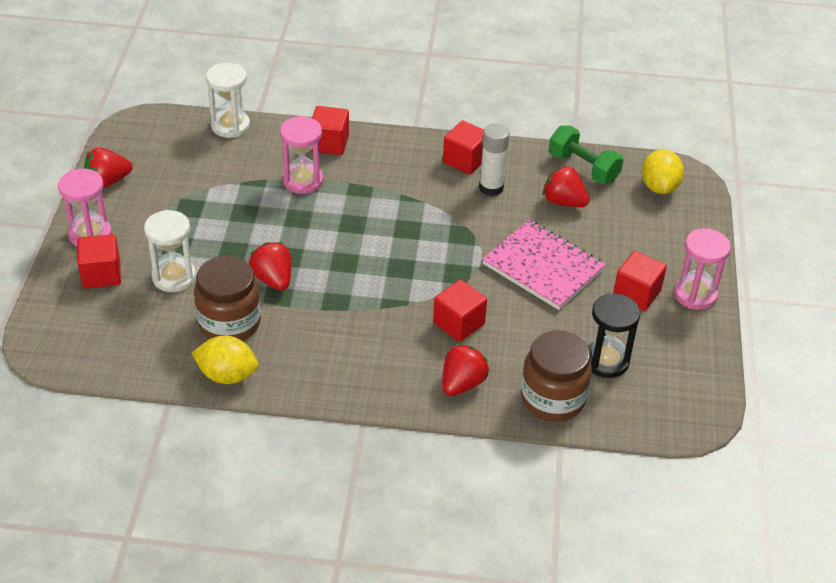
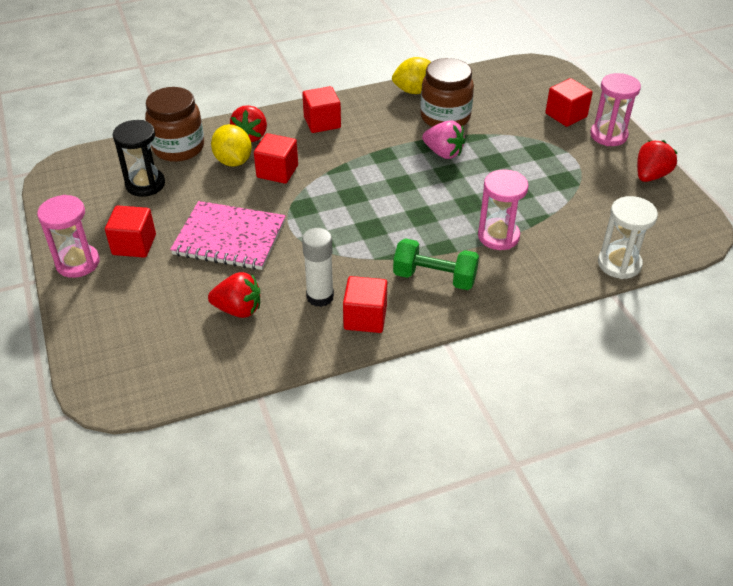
camera: 155 degrees right, 0 degrees up
(174, 277) = (515, 130): white hourglass -> none
(273, 279) = (443, 153): red strawberry -> pink strawberry
(329, 143) = (511, 283): red cube -> red cube (322, 122)
(583, 168) = (234, 359): green dumbbell -> green dumbbell (434, 278)
(659, 187) = (139, 368): yellow lemon -> yellow lemon (233, 161)

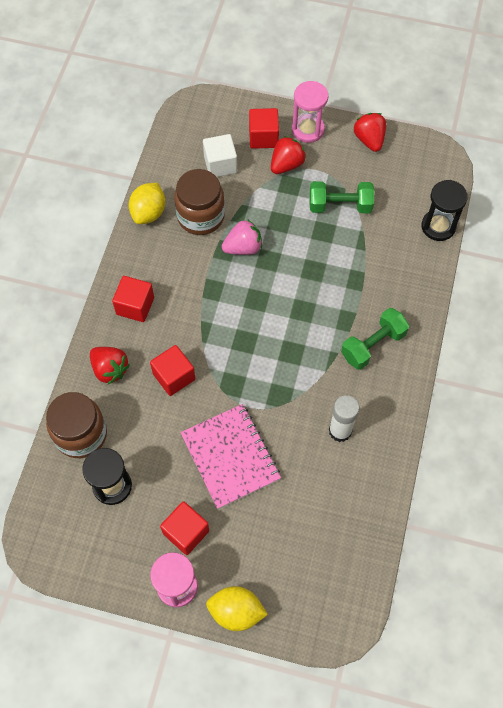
camera: 55 degrees left, 20 degrees up
(229, 238) = (230, 457): pink notebook -> pink notebook turned 75 degrees counterclockwise
(233, 161) = (134, 402): yellow lemon -> yellow lemon (236, 611)
(238, 309) = (315, 493): red strawberry -> red strawberry (286, 164)
(365, 317) = (381, 414): red cube -> none
(498, 236) = (360, 277): pink hourglass -> none
(508, 105) = (220, 164): none -> white cube
(557, 189) = (340, 206): none -> green dumbbell
(619, 264) = (438, 226): white hourglass -> black hourglass

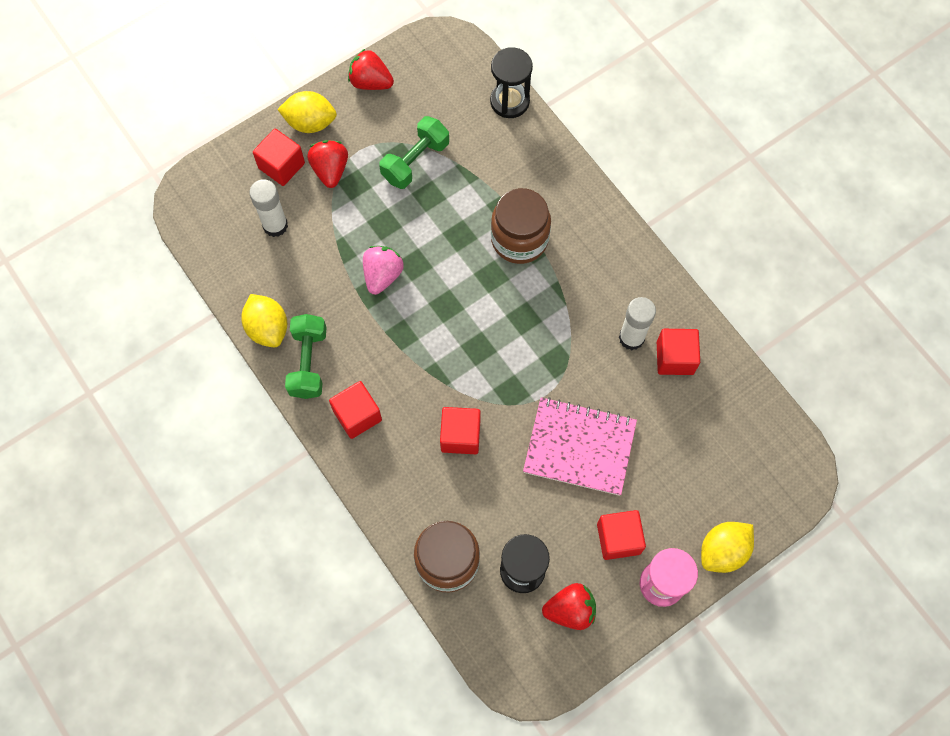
camera: 50 degrees left, 5 degrees up
(110, 369) = (403, 487): red strawberry -> red strawberry (570, 610)
(200, 216) = (315, 286): brown jar -> brown jar (519, 239)
(220, 164) = (275, 225): white cube -> white glue stick
(308, 129) = (310, 122): pink hourglass -> yellow lemon
(351, 470) = (675, 358): none -> red cube
(373, 345) = (575, 247): green dumbbell -> green dumbbell (308, 362)

